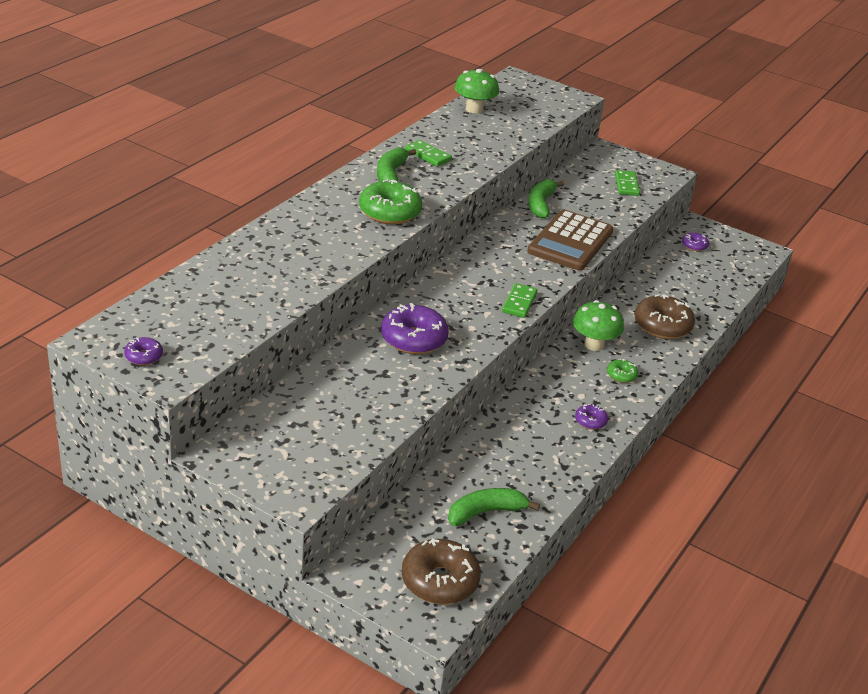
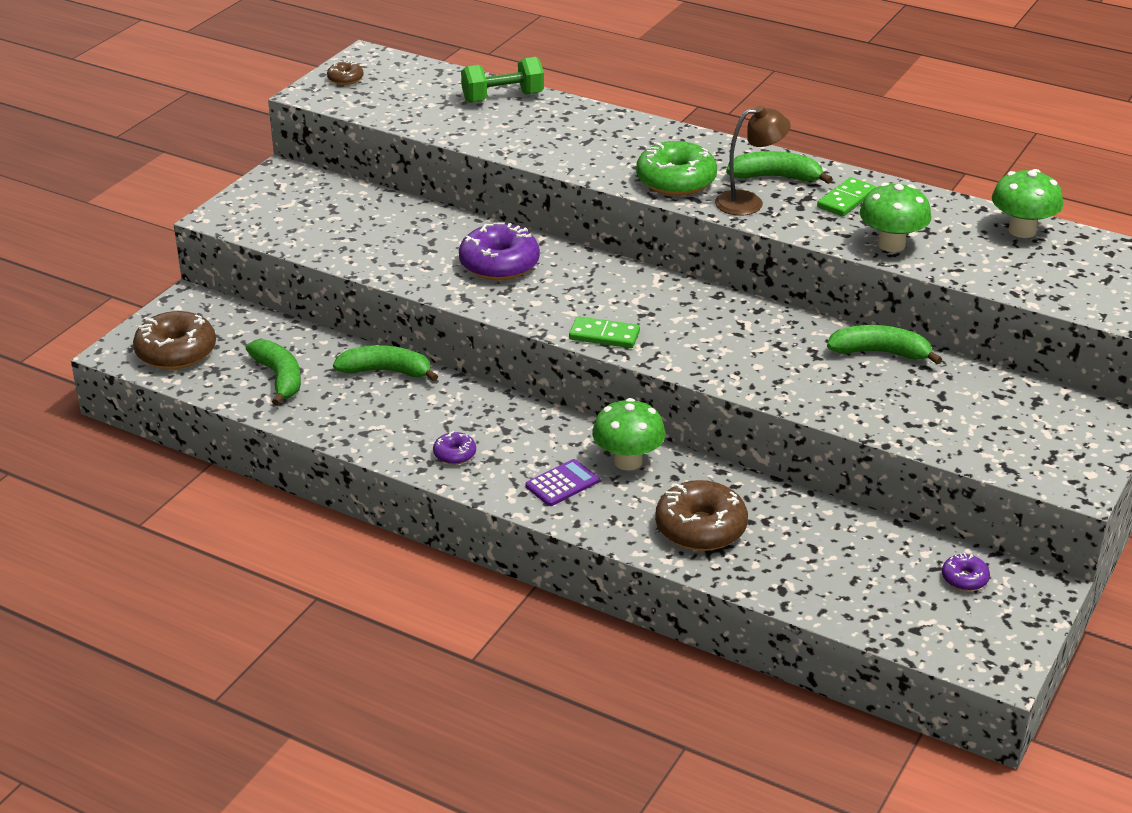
camera: 90 degrees right, 0 degrees up
(144, 356) = (345, 79): purple donut -> brown donut
(219, 272) = (503, 97): none -> green dumbbell
(426, 189) = (749, 202): none -> brown lamp
(479, 449) = (386, 371): none -> green banana
(488, 151) = (891, 244): none -> green mushroom
(570, 241) = (783, 378): brown calculator -> none
(621, 375) = (562, 483): green donut -> purple calculator
(626, 185) = (999, 436): green domino -> none

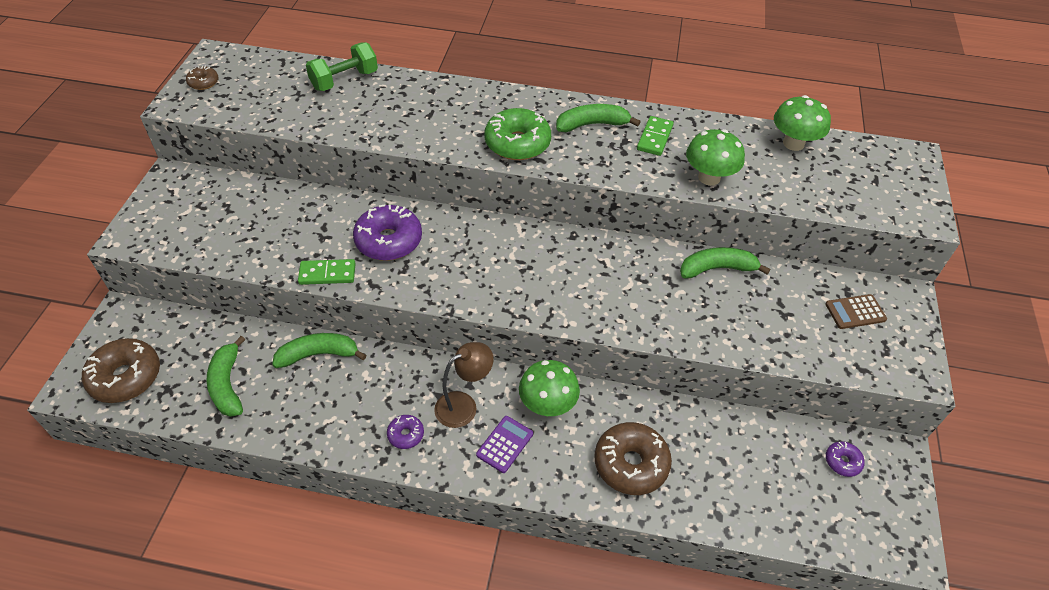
camera: 20 degrees left, 15 degrees up
(279, 378) = (227, 384): green banana -> green banana turned 150 degrees counterclockwise
(604, 335) = (502, 300): green domino -> green domino (327, 274)
(749, 202) = (583, 155): brown lamp -> brown lamp (464, 405)
(1034, 420) = (855, 312): none -> brown calculator

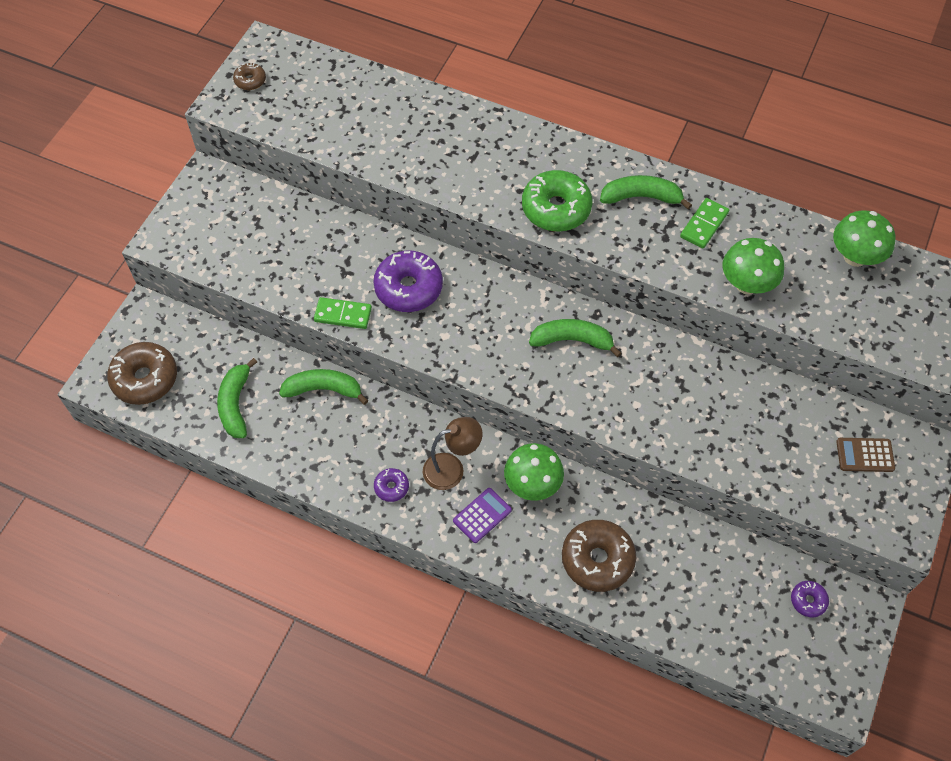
camera: 15 degrees right, 10 degrees up
(344, 80) = (393, 99): green dumbbell -> none
(717, 269) = (735, 379): green banana -> green banana (572, 340)

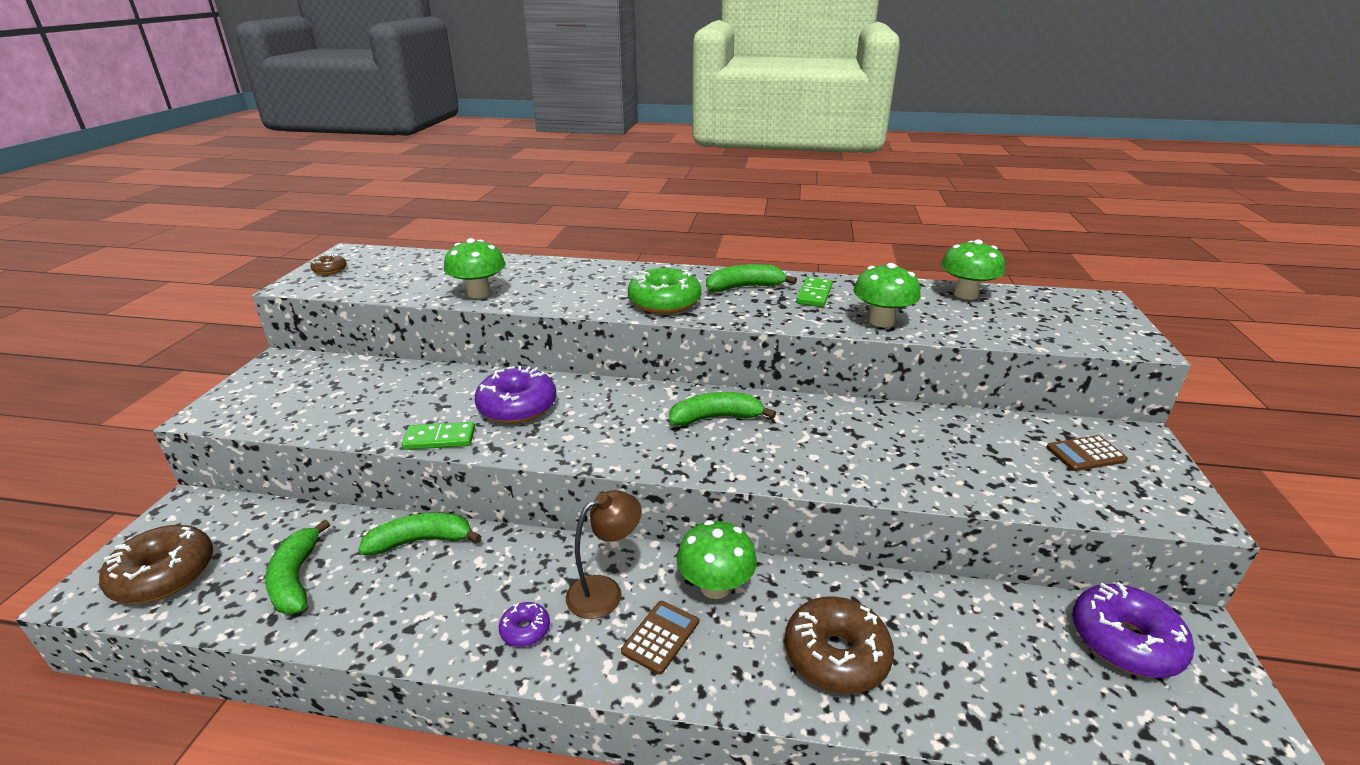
camera: 15 degrees left, 30 degrees down
(387, 155) = (479, 293): none -> green mushroom
(482, 515) = (660, 637): purple calculator -> brown calculator
(808, 601) = (1125, 641): purple donut -> purple donut, size x2.02

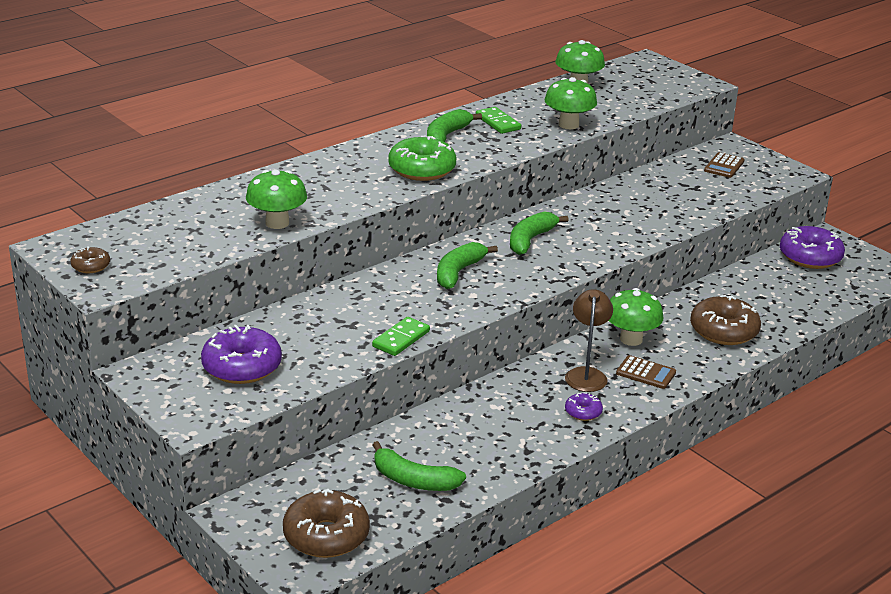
camera: 50 degrees left, 0 degrees up
(421, 541) = (441, 420): green banana -> green banana (458, 272)
(517, 407) = (403, 297): purple donut -> purple donut (242, 367)
(660, 637) = (646, 373): brown calculator -> brown calculator turned 135 degrees clockwise

